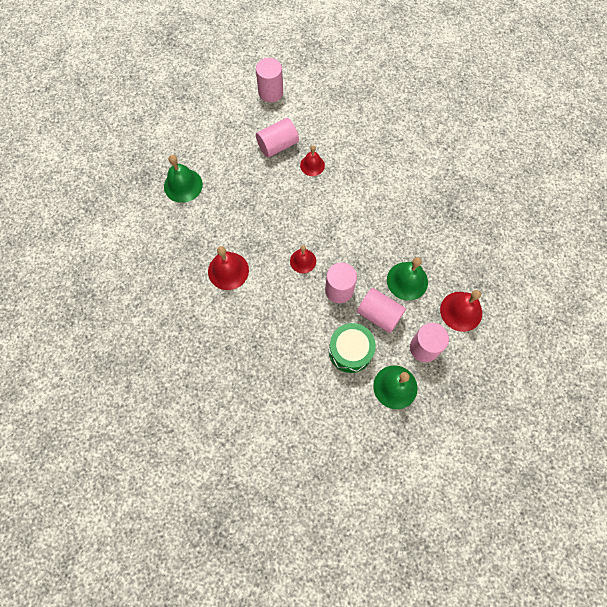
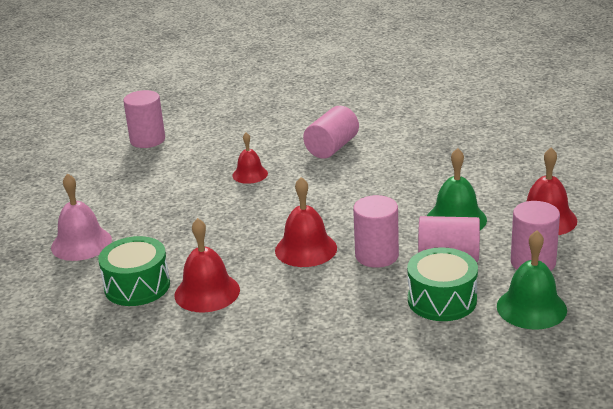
camera: 25 degrees left, 40 degrees down
(183, 185) = (81, 243): green bell -> pink bell
(194, 244) = (137, 286): none -> green drum
(277, 145) = (190, 174): pink cylinder -> pink cylinder (332, 148)
(303, 261) = (306, 249): red bell -> red bell, size x1.55

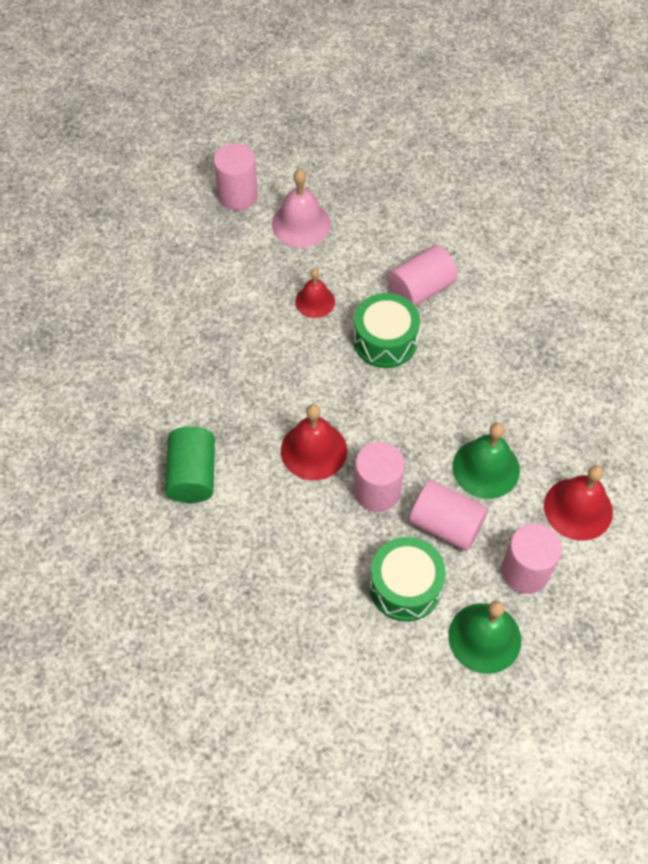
camera: 20 degrees right, 30 degrees up
(81, 243) = (107, 347): pink bell -> pink bell (301, 224)
(137, 286) = (133, 437): green drum -> green drum (385, 341)
(207, 292) = (192, 475): red bell -> green cylinder

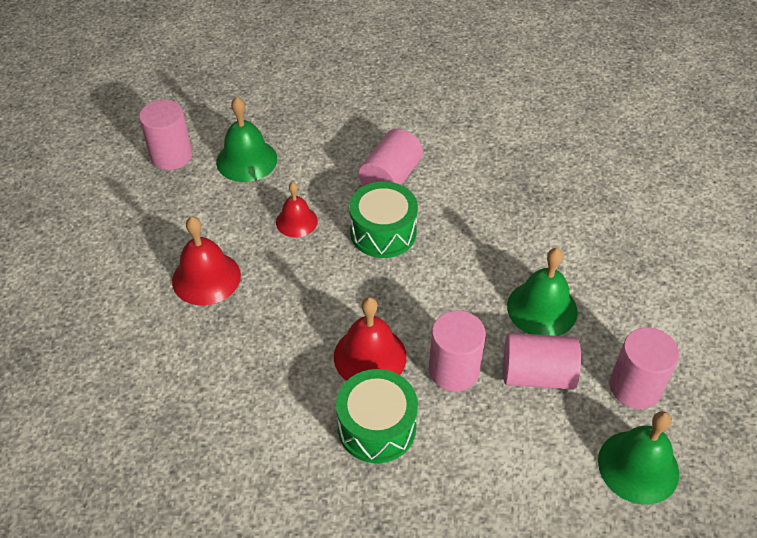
camera: 25 degrees left, 10 degrees down
(192, 475) = (257, 430): green cylinder -> none
(301, 224) = (246, 160): pink bell -> green bell
(405, 587) = (534, 450): green drum -> green drum (377, 427)
(578, 509) = (644, 311): red bell -> red bell (206, 278)

